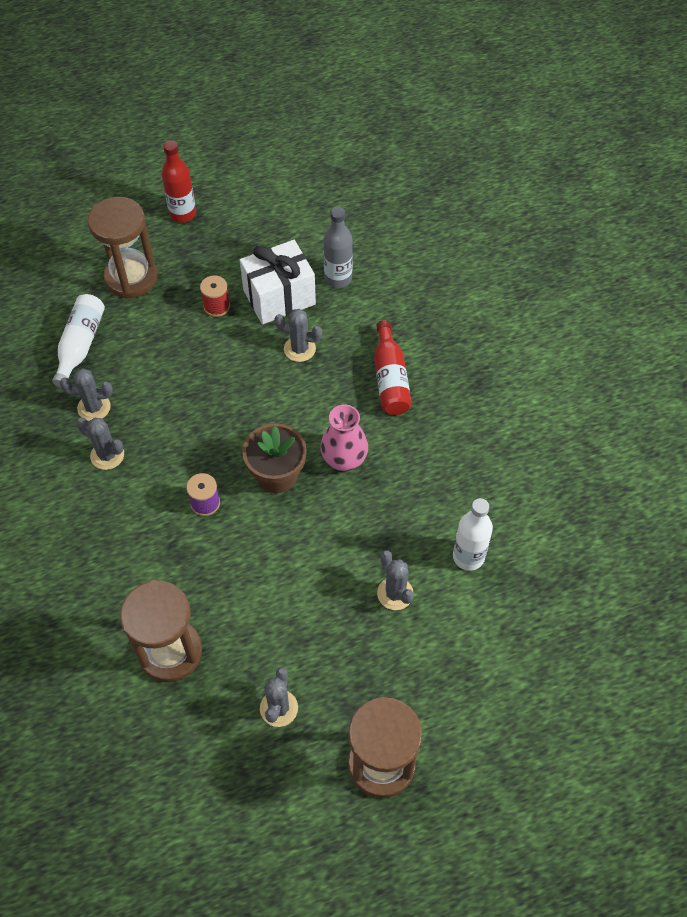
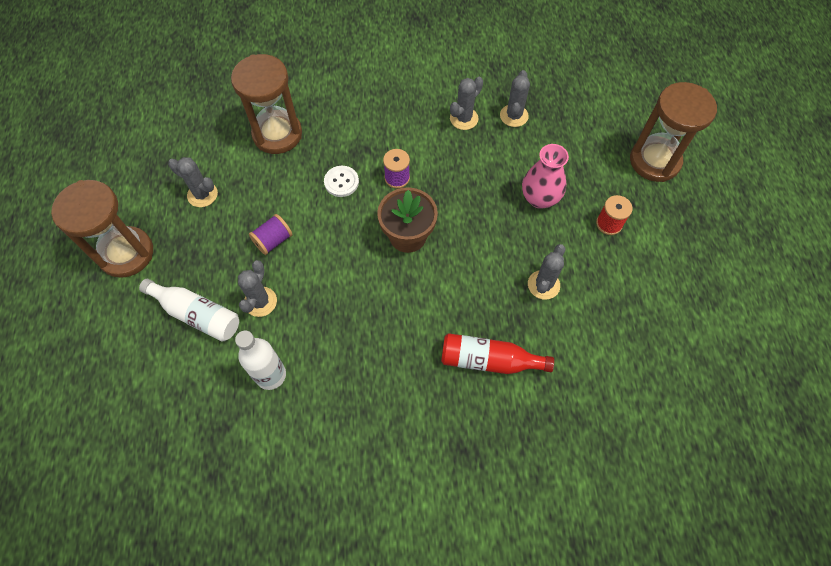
camera: 105 degrees right, 5 degrees up
(80, 345) = (582, 114): white bottle -> white bottle (197, 314)
(183, 214) = (734, 215): red bottle -> none
(224, 558) = (341, 182): none -> white button
(279, 297) = (612, 280): white gift -> none
(319, 605) = (273, 240): none -> purple spool
(338, 278) = (630, 342): grey bottle -> none
(344, 459) = (407, 294): pink vase -> pink vase (539, 198)
(395, 593) = (260, 302): grey cactus -> grey cactus turned 60 degrees counterclockwise

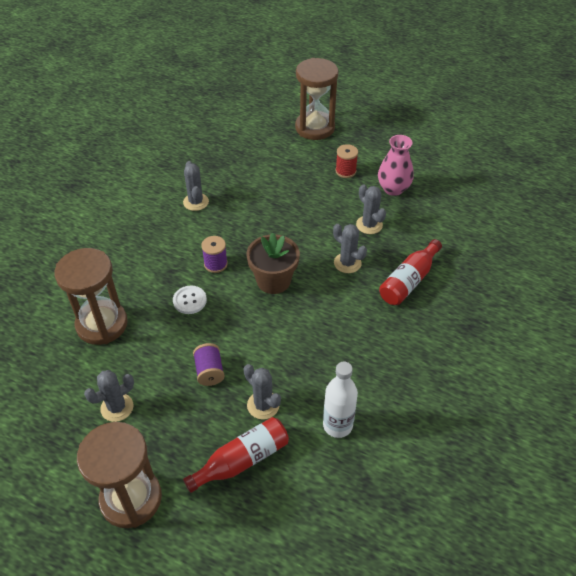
camera: 60 degrees left, 15 degrees down
(197, 314) = (242, 460): white bottle -> red bottle
(514, 116) = (218, 175): grey cactus -> grey cactus (347, 263)
(539, 198) = (299, 194): pink vase -> pink vase (393, 189)

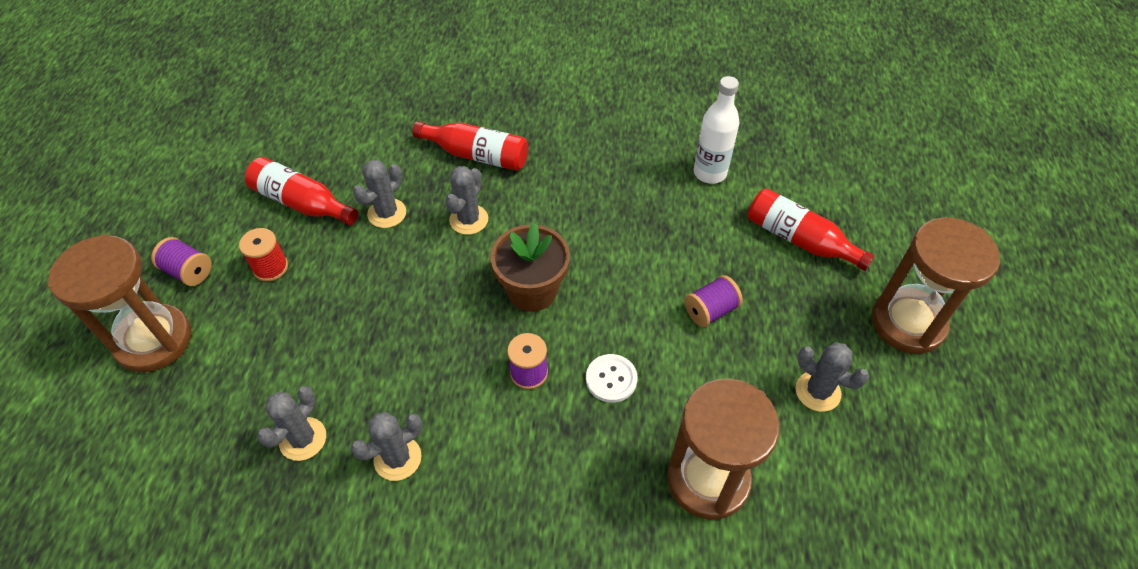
camera: 110 degrees left, 5 degrees up
(263, 405) = (724, 242): grey cactus -> grey cactus (303, 439)
(357, 141) = (188, 271): none -> purple spool
(393, 189) = (302, 203): pink vase -> red bottle

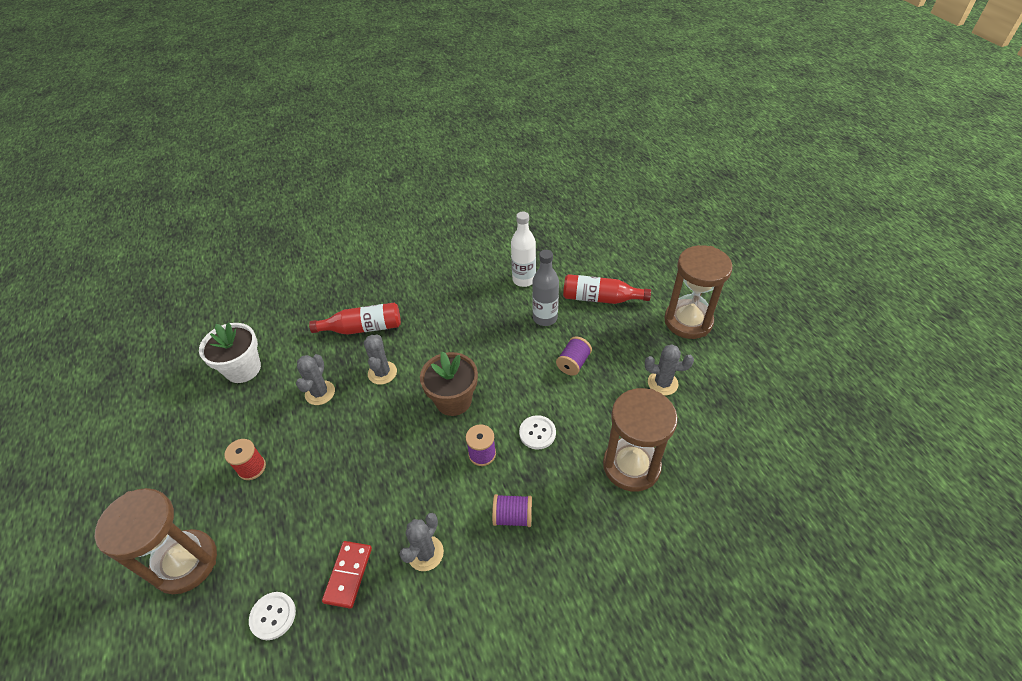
camera: 25 degrees left, 5 degrees down
(188, 271) = (185, 499): purple spool -> purple spool (513, 516)
(205, 443) = (273, 616): none -> white button
(302, 203) = (250, 412): red bottle -> none
(303, 439) = (348, 575): grey cactus -> red domino
(321, 149) = (243, 369): none -> white flower pot
(708, 235) = (545, 318): none -> grey bottle

